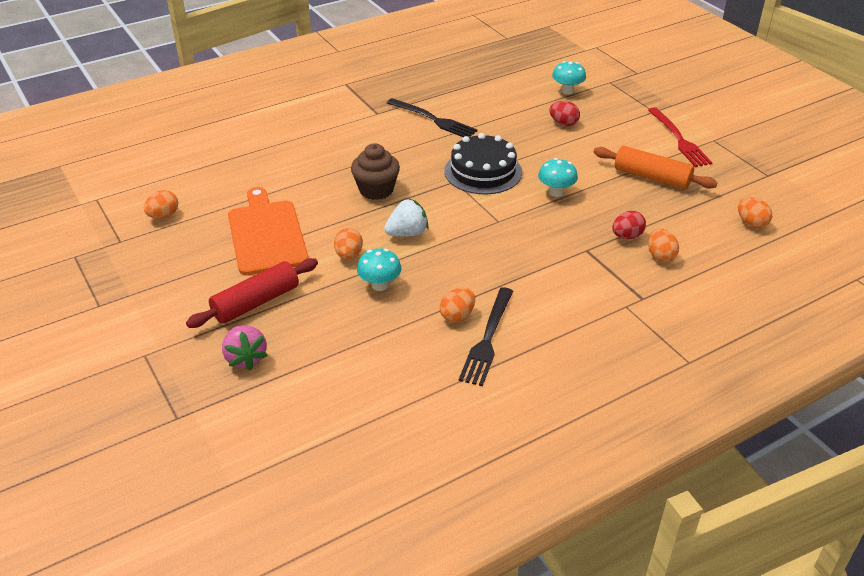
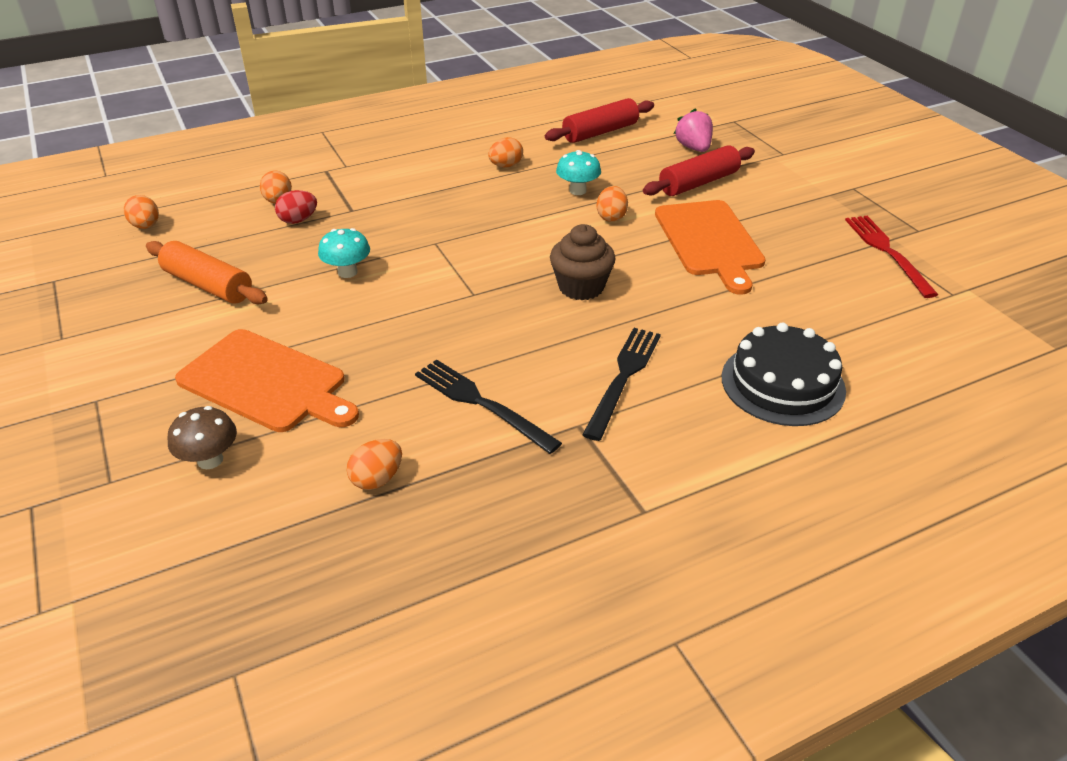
camera: 175 degrees left, 0 degrees up
(163, 216) = (847, 268): orange egg -> orange egg (377, 479)
(353, 381) = (600, 132): none -> red rolling pin
(407, 233) = (545, 235): white strawberry -> none
(483, 171) = (431, 305): black cake -> black cake (782, 383)
(487, 339) = (483, 150): black fork -> black fork (623, 378)
(563, 123) = (267, 382): red egg -> orange cutting board
(567, 91) = (210, 460): turquoise mushroom -> brown mushroom
(679, 139) = (112, 341): red fork -> red fork (887, 252)

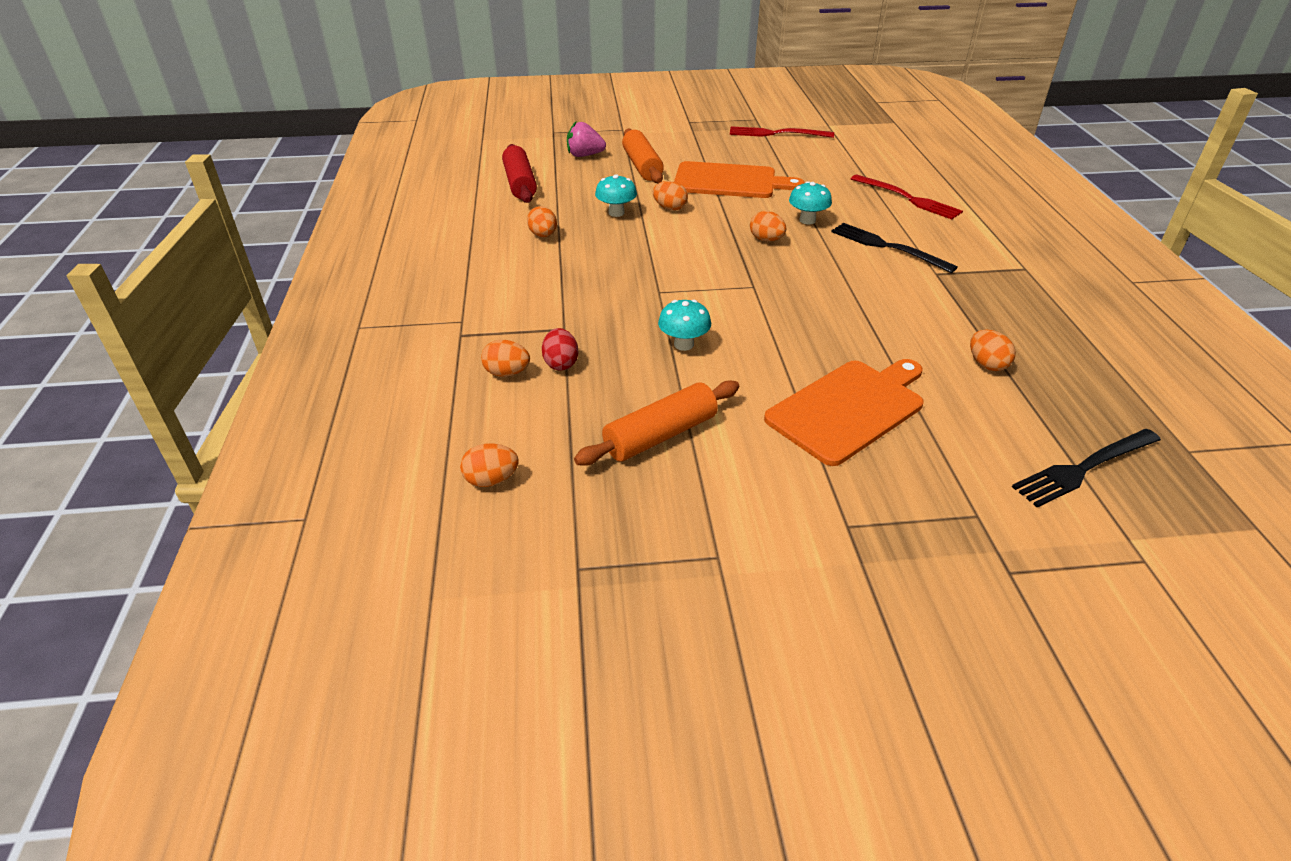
camera: 70 degrees left, 0 degrees up
(210, 460) = (954, 449): brown mushroom -> none
(481, 403) = (904, 306): black fork -> black fork (1084, 468)
(581, 287) = (766, 240): brown cupcake -> orange egg
(650, 308) = (807, 220): none -> turquoise mushroom
(698, 183) = (642, 166): red rolling pin -> orange rolling pin
(782, 383) = (908, 198): black cake -> red fork

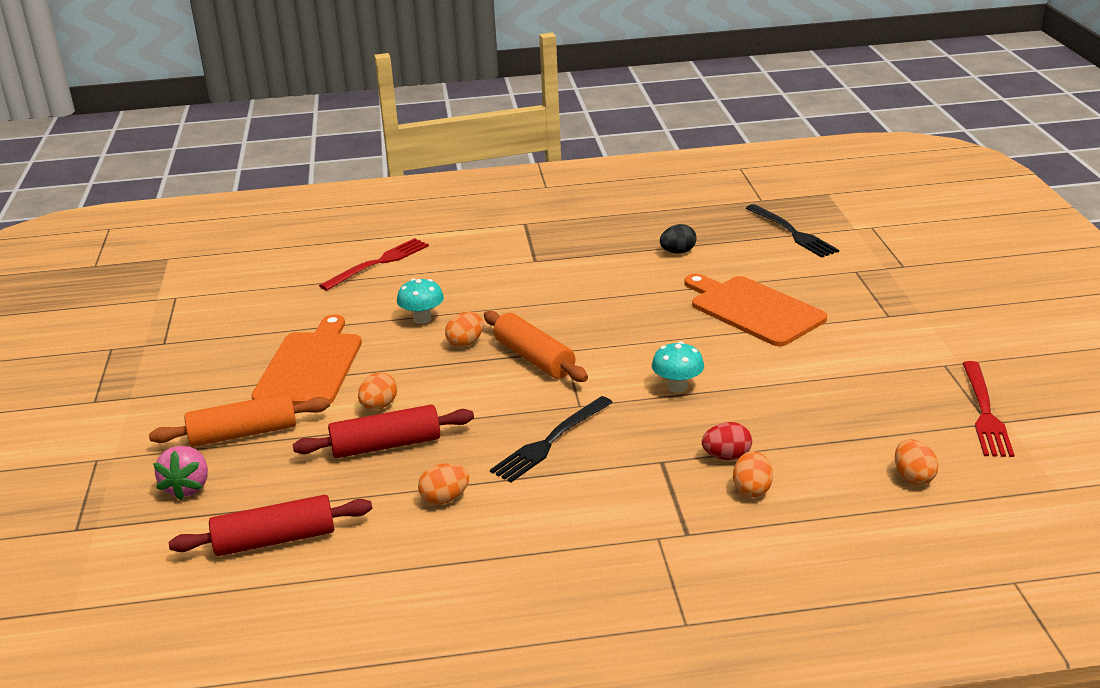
camera: 90 degrees left, 10 degrees down
(616, 213) = (386, 445): turquoise mushroom -> red rolling pin
(660, 435) = (819, 394): orange rolling pin -> orange rolling pin (534, 358)
(776, 133) = (170, 334): red fork -> red fork (985, 413)
(887, 247) = (484, 279): black fork -> black fork (550, 441)
(986, 364) = (678, 252): orange egg -> black egg

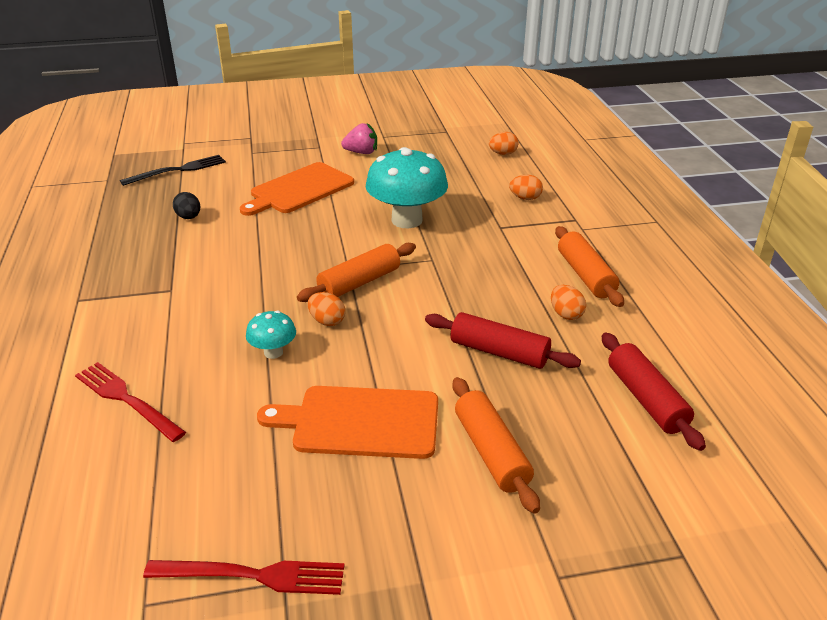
camera: 95 degrees left, 5 degrees up
(188, 487) = (590, 476): pink strawberry -> pink strawberry (361, 152)
(379, 406) = (436, 363): orange egg -> none
(386, 445) = (499, 352): red rolling pin -> red rolling pin turned 45 degrees counterclockwise
(530, 525) = (585, 275): none -> orange rolling pin
(550, 441) = (482, 270): black fork -> none
(677, 387) = (407, 220): turquoise mushroom -> turquoise mushroom, size x2.06
(726, 457) = (491, 205): red egg -> none
(985, 413) = (436, 131): red fork -> red fork (253, 576)

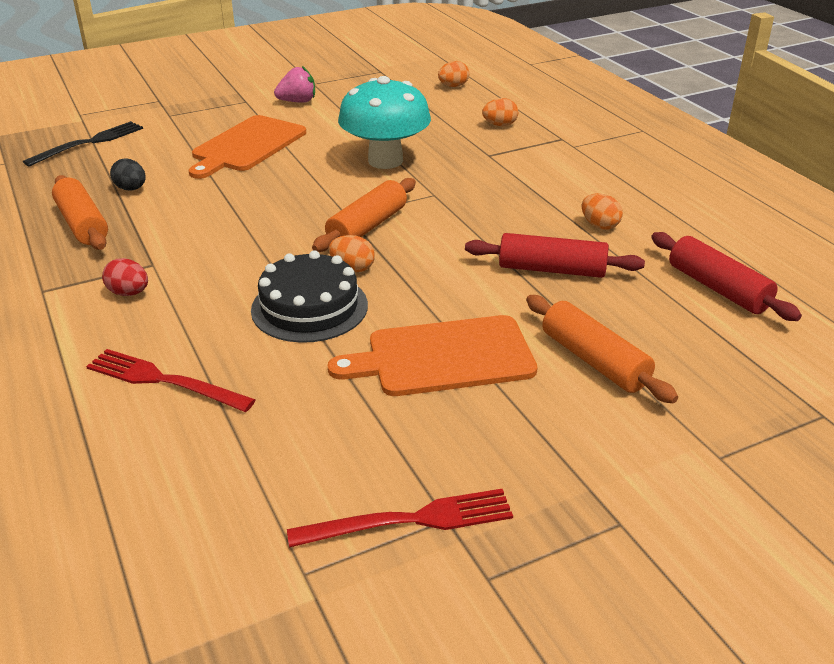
camera: 15 degrees left, 0 degrees up
(140, 313) = (129, 293): none -> red egg
(273, 352) = (309, 307): turquoise mushroom -> black cake
(585, 275) = (600, 188): orange rolling pin -> orange rolling pin (83, 224)

